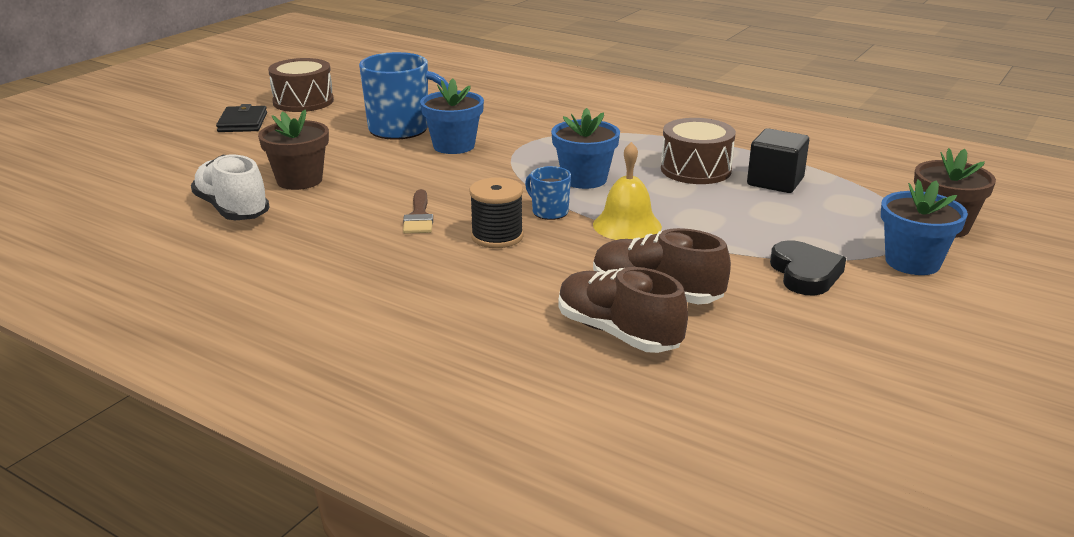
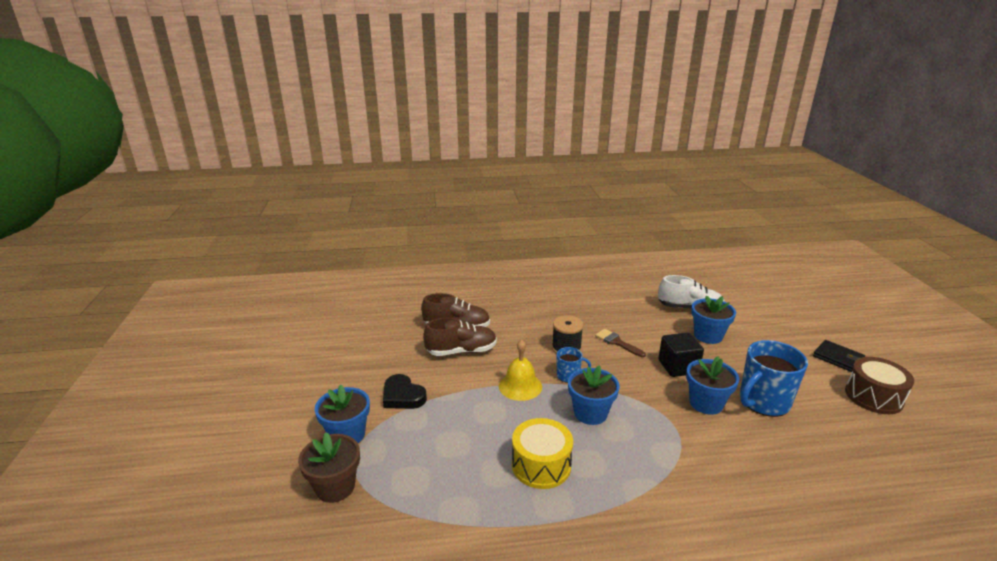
camera: 140 degrees right, 0 degrees up
(299, 180) = (708, 336): brown flower pot -> blue flower pot
(696, 169) = (541, 465): brown drum -> yellow drum
(775, 182) = (477, 481): black cube -> black cube (678, 367)

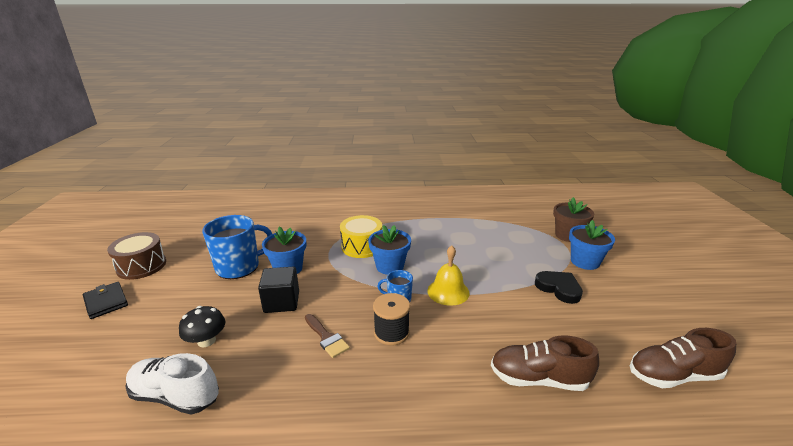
camera: 175 degrees left, 0 degrees up
(461, 351) = (518, 336): brown shoe -> brown shoe (673, 375)
(541, 465) = (435, 239): yellow drum -> yellow drum (362, 246)
(708, 336) = (206, 341): blue flower pot -> black mushroom

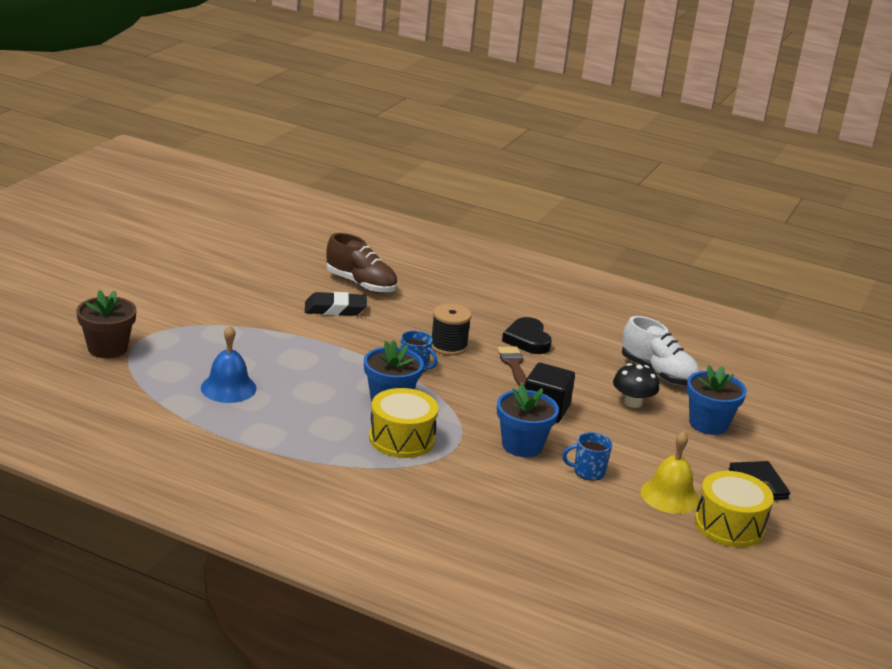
camera: 155 degrees left, 0 degrees up
(141, 266) = (729, 525): brown drum -> yellow drum
(239, 267) = (588, 472): blue mug -> blue mug, size x0.50
(448, 291) = (354, 354): yellow bell -> yellow bell (670, 495)
(480, 239) = (228, 388): none -> blue bell
(513, 330) = (335, 309): none -> black eraser
(559, 288) = (235, 315): black heart -> black heart (527, 340)
(585, 262) = (155, 321): blue flower pot -> blue flower pot (708, 424)
(673, 375) = (258, 252): brown shoe -> none

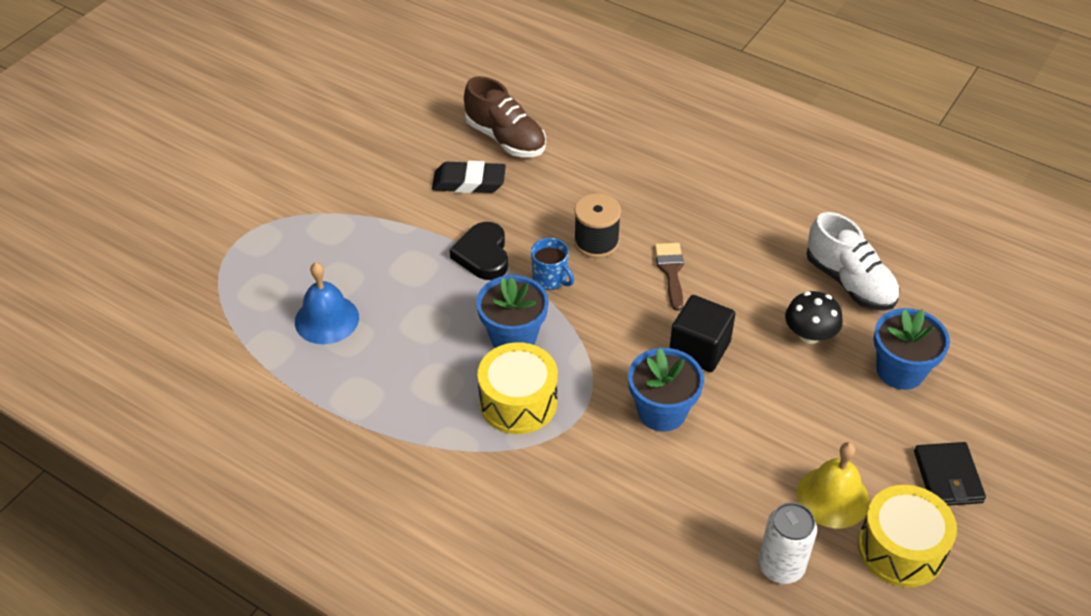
camera: 10 degrees right, 20 degrees up
(107, 348) = (197, 256): brown flower pot -> none
(527, 340) = (694, 228): black heart -> black heart (483, 255)
(588, 472) = (736, 456): blue mug -> none
(636, 535) = (781, 566): none -> white can

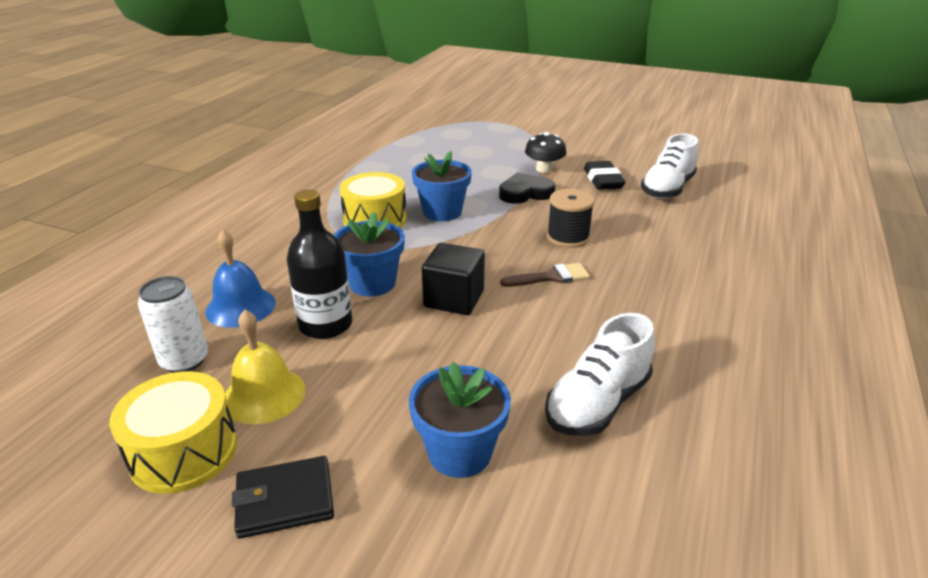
camera: 80 degrees right, 15 degrees down
(326, 319) = (438, 152): blue bell -> blue bell (240, 307)
(505, 138) = (667, 189): brown shoe -> white shoe
(550, 278) = (512, 221): blue mug -> none
(732, 452) = (326, 325): none -> black bottle
(809, 334) = (497, 371): black mushroom -> black mushroom (544, 169)

